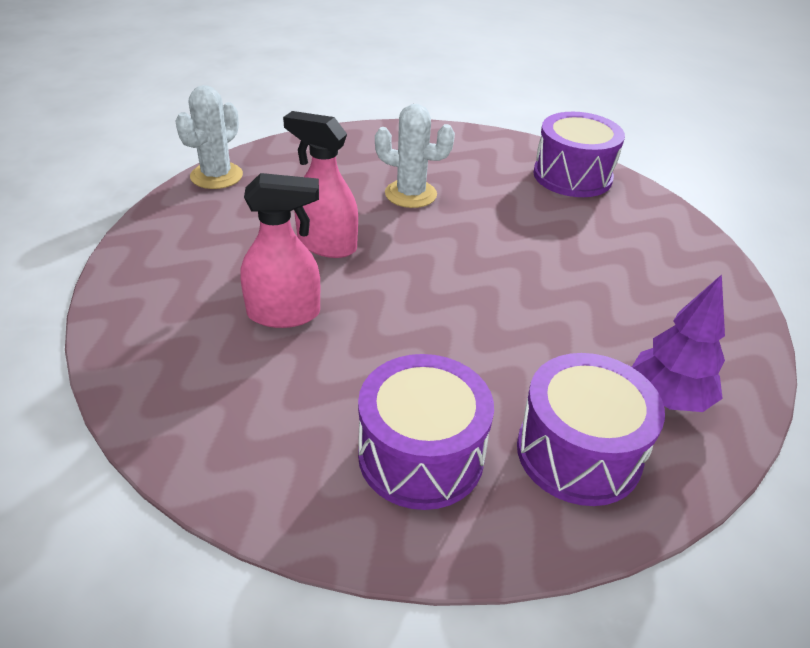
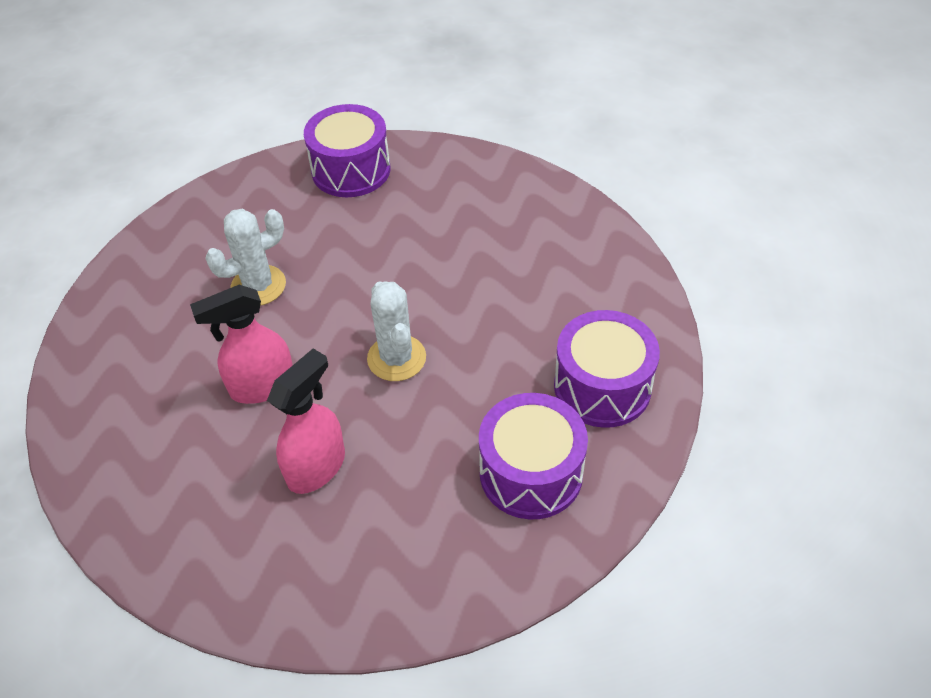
camera: 45 degrees left, 10 degrees up
(216, 176) = (70, 406): white cactus -> white cactus (396, 358)
(667, 398) = (603, 306): purple tree -> none

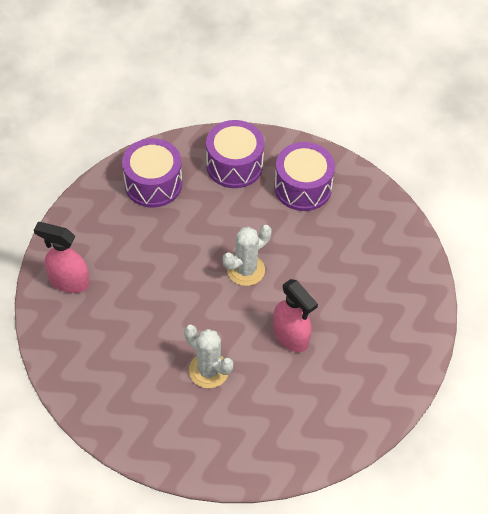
camera: 110 degrees left, 5 degrees up
(317, 467) = (336, 287): pink spray bottle -> pink spray bottle (68, 281)
(351, 170) = (74, 350): purple drum -> purple drum (153, 184)

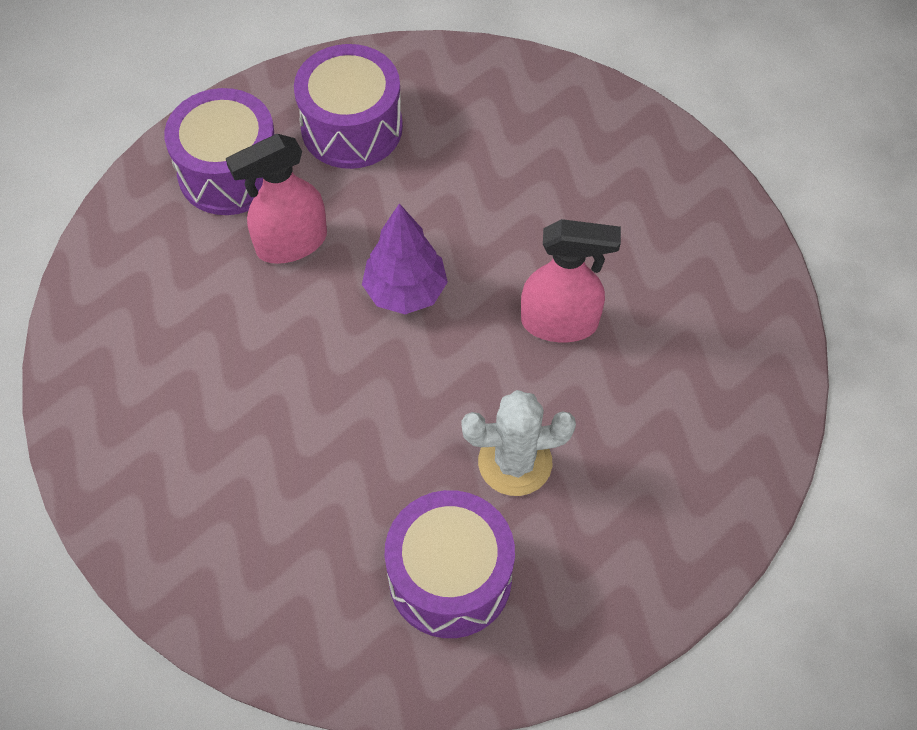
camera: 45 degrees left, 5 degrees up
(68, 281) = (183, 527): pink spray bottle -> pink spray bottle (291, 243)
(153, 184) = (146, 289): purple drum -> purple drum (450, 577)
(246, 270) = (405, 291): white cactus -> purple tree

